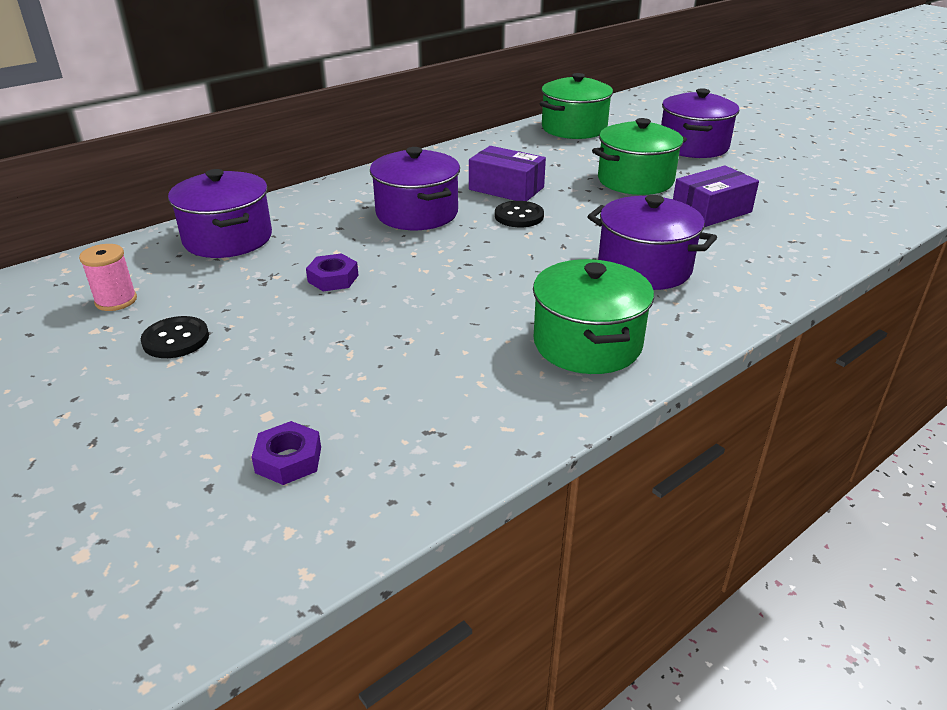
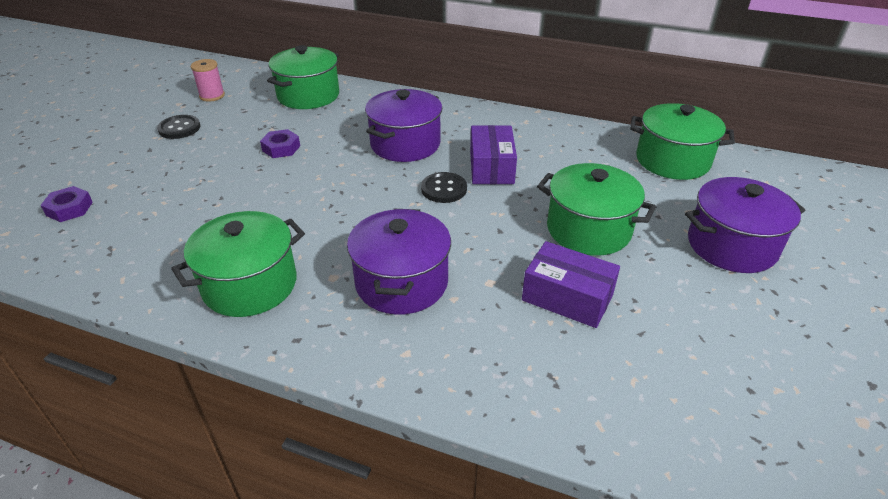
camera: 60 degrees right, 5 degrees up
(228, 239) = (308, 96): purple pot -> green pot

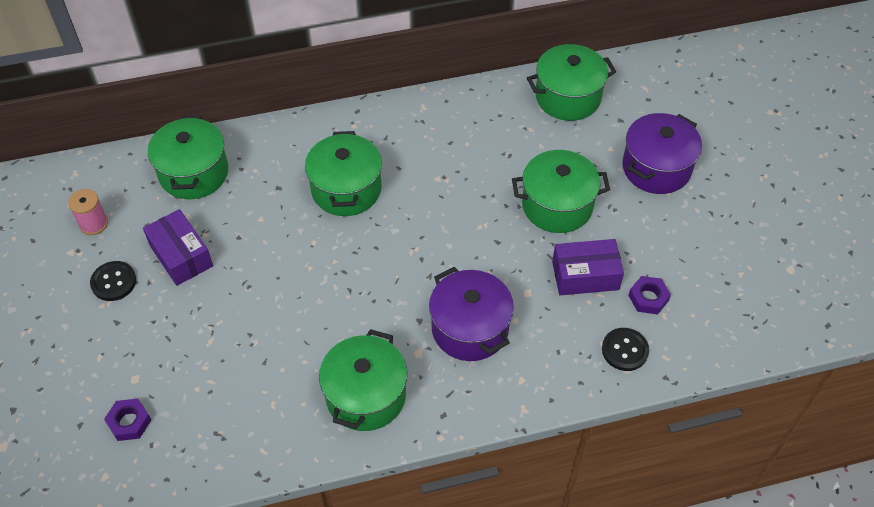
camera: 35 degrees left, 15 degrees up
(281, 148) = (241, 253): purple nut -> purple nut (648, 298)
(405, 144) = (346, 189): purple pot -> green pot
(444, 189) = (422, 223): black button -> black button (625, 350)
(491, 167) = (439, 178): purple box -> purple box (181, 255)

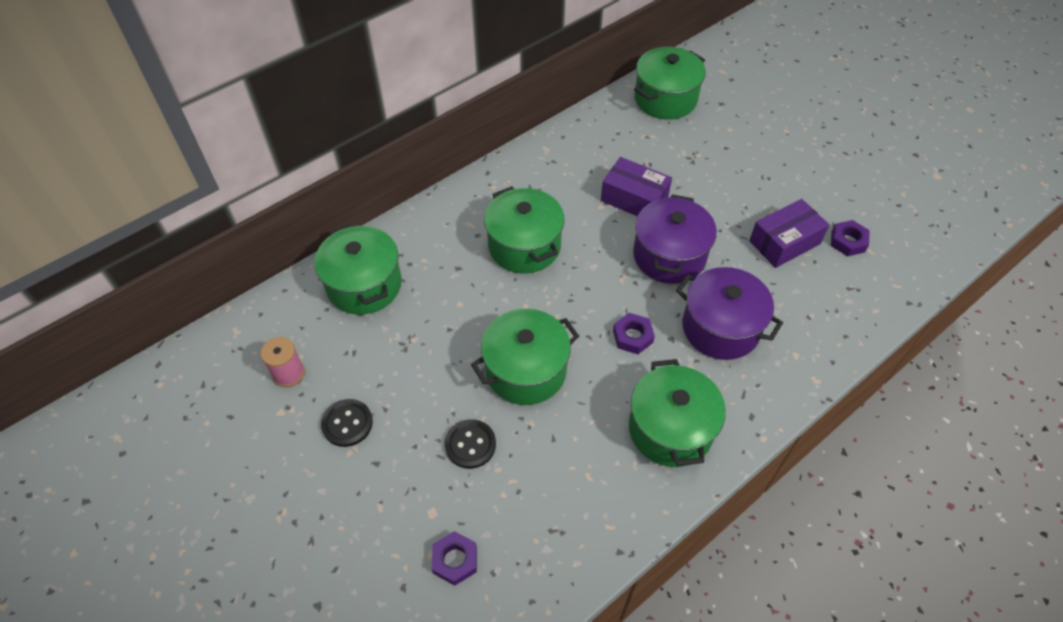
camera: 25 degrees left, 0 degrees up
(181, 255) = (402, 369): purple box -> purple box (634, 199)
(387, 305) = (632, 336): none -> purple nut
(557, 205) = (720, 192): green pot -> green pot (526, 371)
(625, 350) = (861, 293): black button -> black button (470, 445)
(656, 168) = (777, 132): purple pot -> purple pot (669, 256)

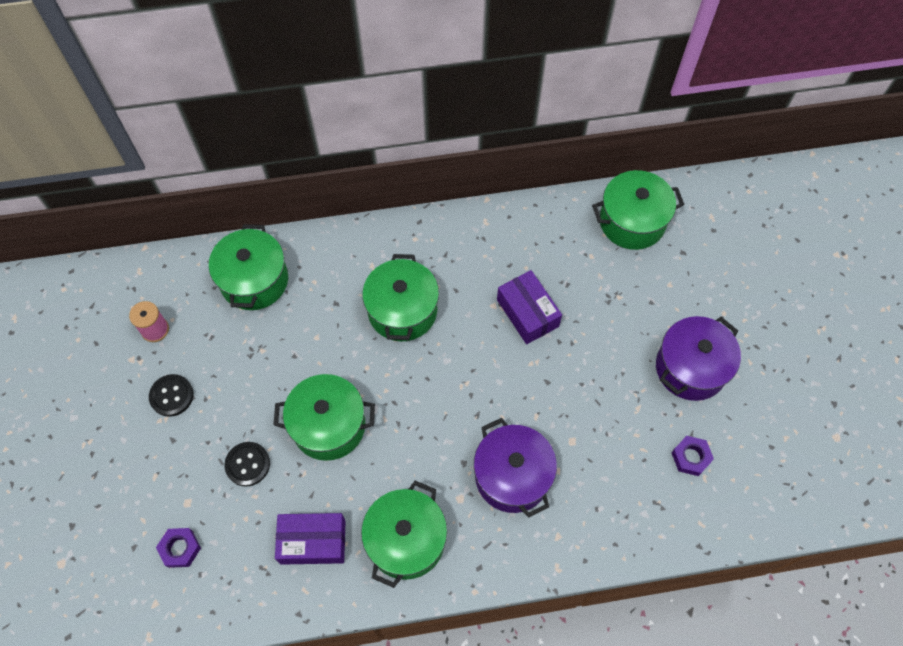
camera: 30 degrees right, 10 degrees up
(632, 336) = (433, 443): purple nut -> none
(669, 256) = (518, 385): purple pot -> purple pot (690, 368)
(784, 242) = (631, 427): purple box -> purple box (313, 542)

